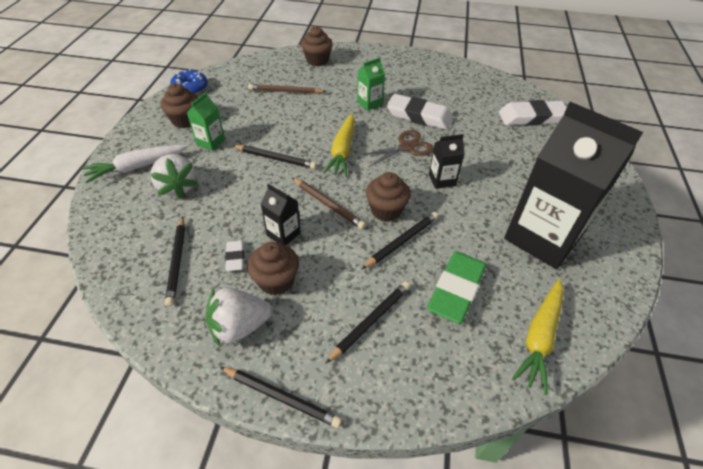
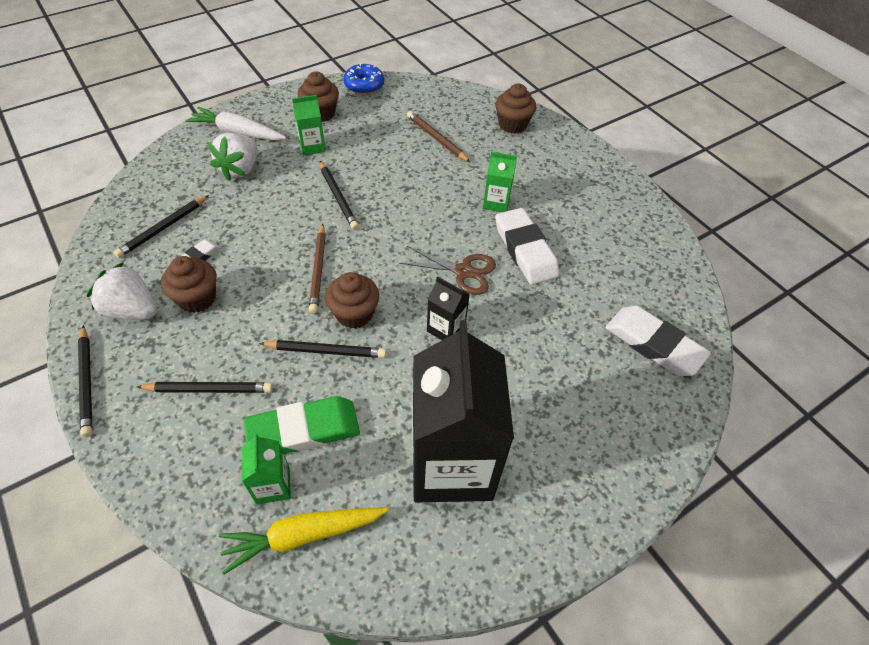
camera: 45 degrees right, 5 degrees up
(283, 234) = (253, 266): black carton -> none
(342, 151) = (400, 231): yellow carrot -> none
(487, 331) = (273, 485): none -> green carton

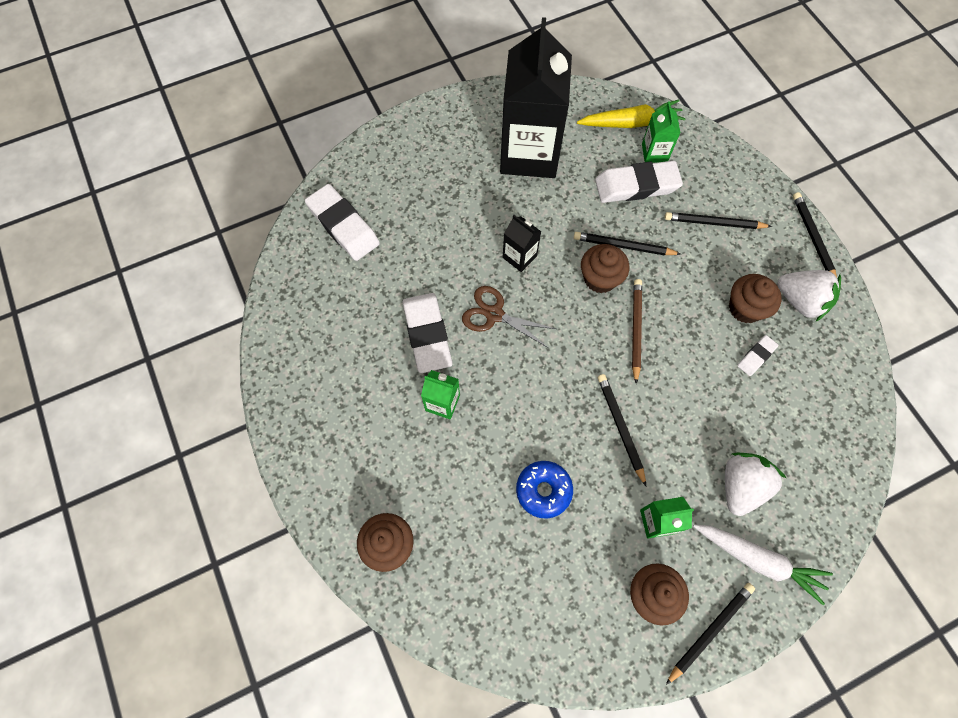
camera: 170 degrees left, 15 degrees up
(163, 228) = (803, 398): black pencil -> black pencil (710, 630)
(303, 430) = (636, 186): green eraser -> white eraser
(364, 85) = (590, 662): blue donut -> blue donut (543, 490)
(436, 138) = (496, 523): brown pencil -> none

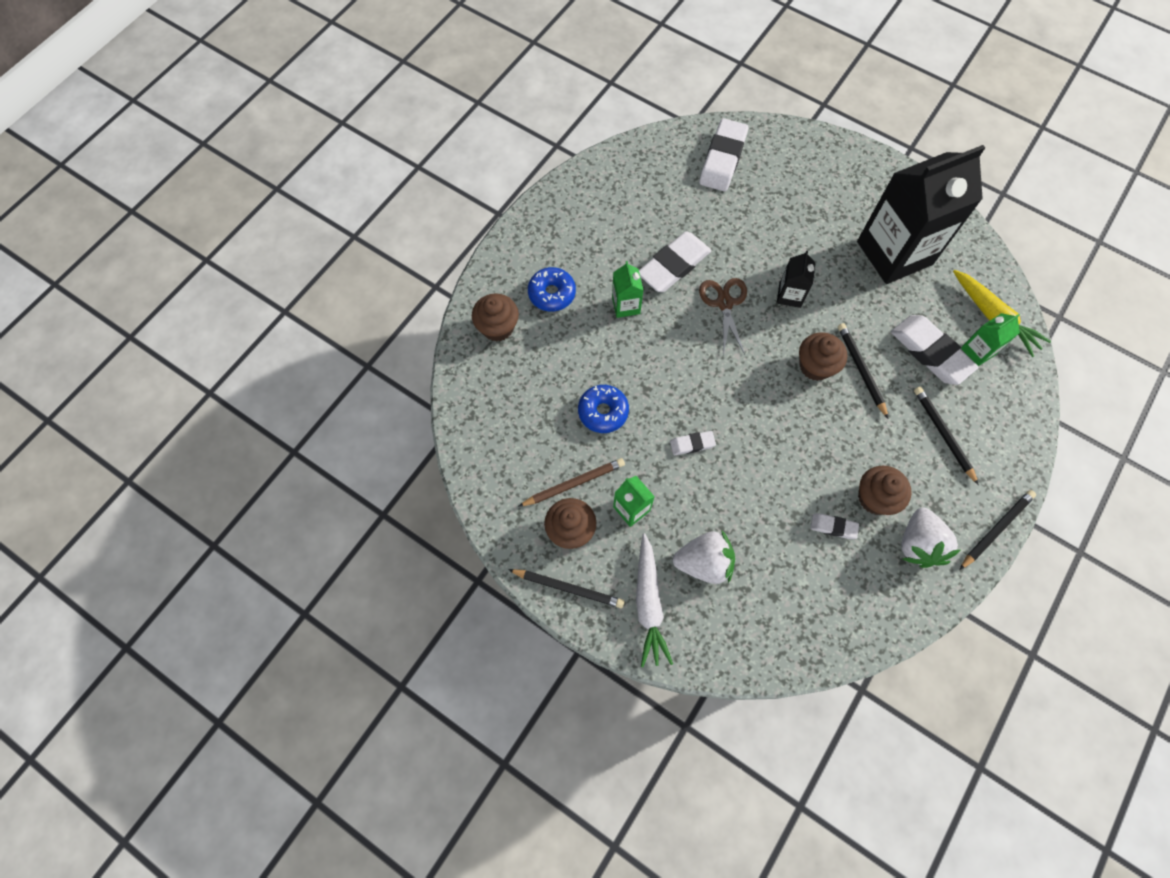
camera: 60 degrees right, 0 degrees up
(385, 466) = (552, 293): none -> blue donut
(620, 427) = (692, 444): black pencil -> white eraser
(635, 329) = (788, 416): brown pencil -> brown pencil (574, 483)

